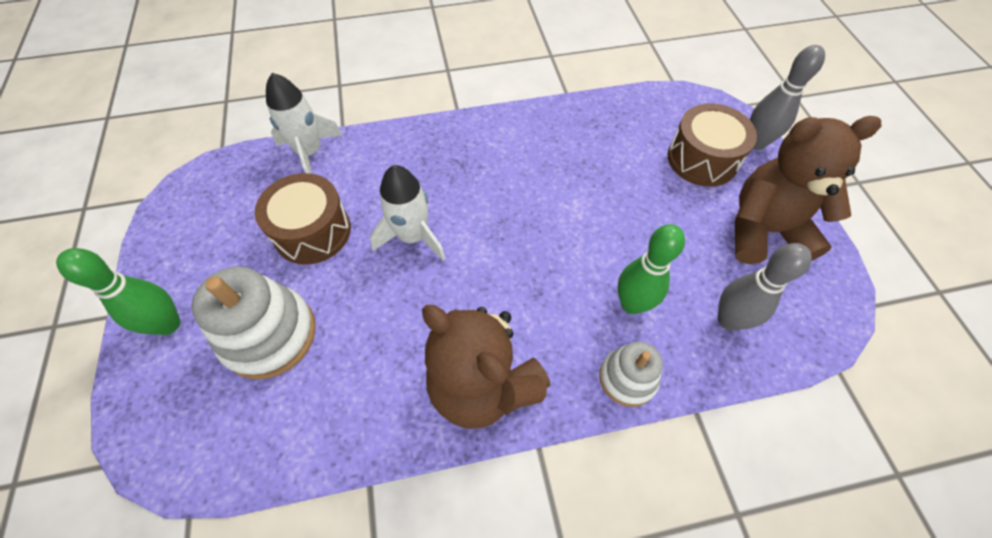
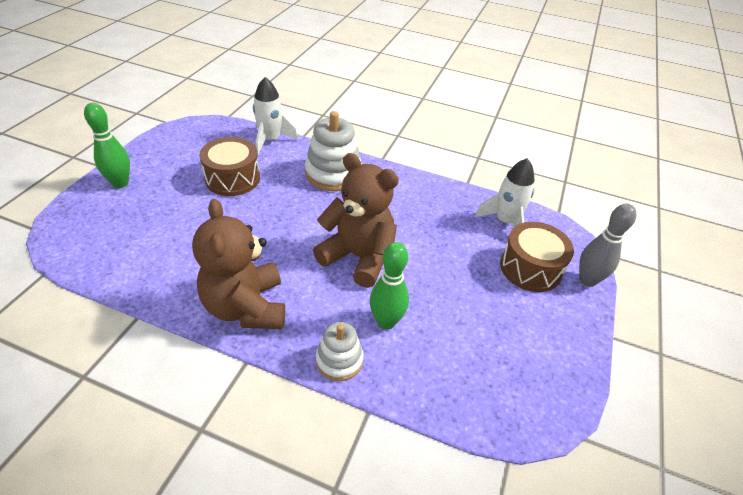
camera: 30 degrees right, 15 degrees down
(269, 335) = (161, 215): white stacking toy -> white stacking toy (333, 174)
(413, 237) = (285, 210): white rocket -> white rocket (505, 222)
(728, 320) = (448, 372): grey bowling pin -> none
(764, 230) = (535, 336): brown teddy bear -> brown teddy bear (358, 257)

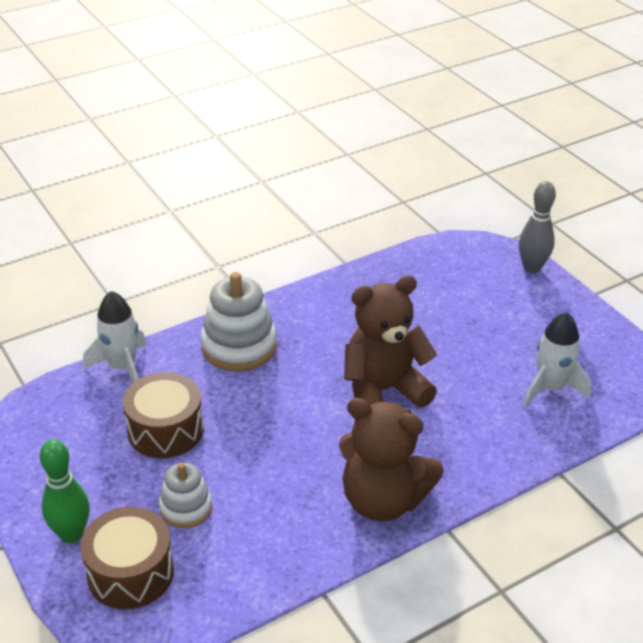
camera: 50 degrees left, 5 degrees down
(339, 360) = (498, 464): white stacking toy -> white stacking toy (186, 508)
(386, 322) = (479, 413): green bowling pin -> none
(505, 222) = (423, 270): white rocket -> white rocket (550, 388)
(530, 268) = (492, 291): brown drum -> brown drum (130, 572)

